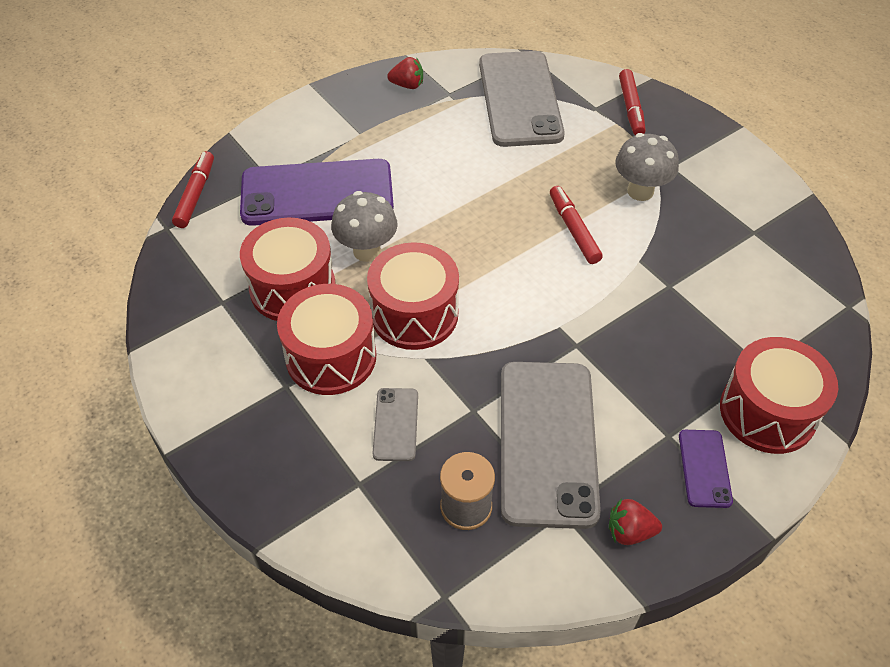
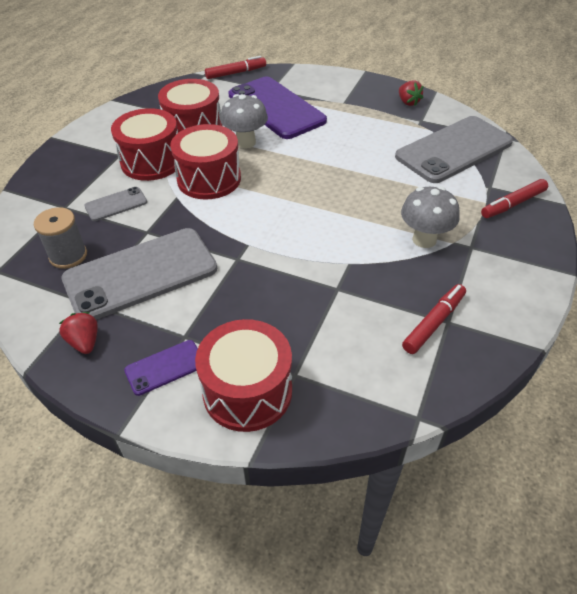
camera: 60 degrees right, 5 degrees down
(573, 229) = (348, 219): red marker -> red marker (434, 323)

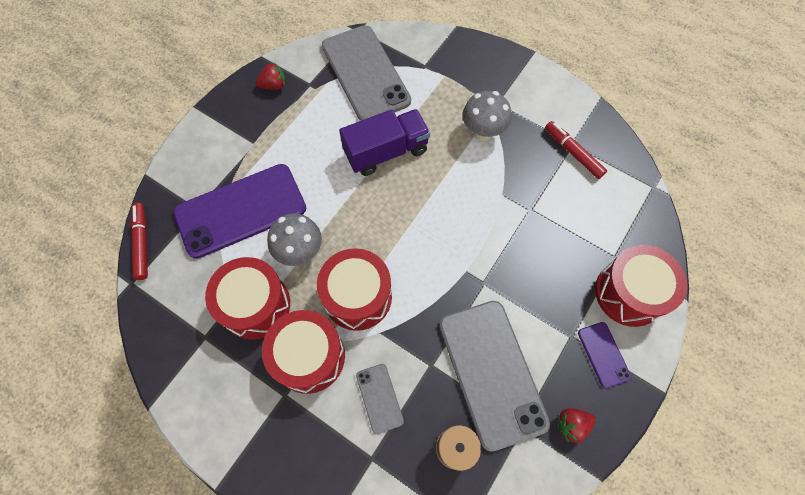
camera: 80 degrees left, 20 degrees up
(367, 175) = (386, 152): none -> purple truck
(513, 204) = (450, 58): red marker -> none

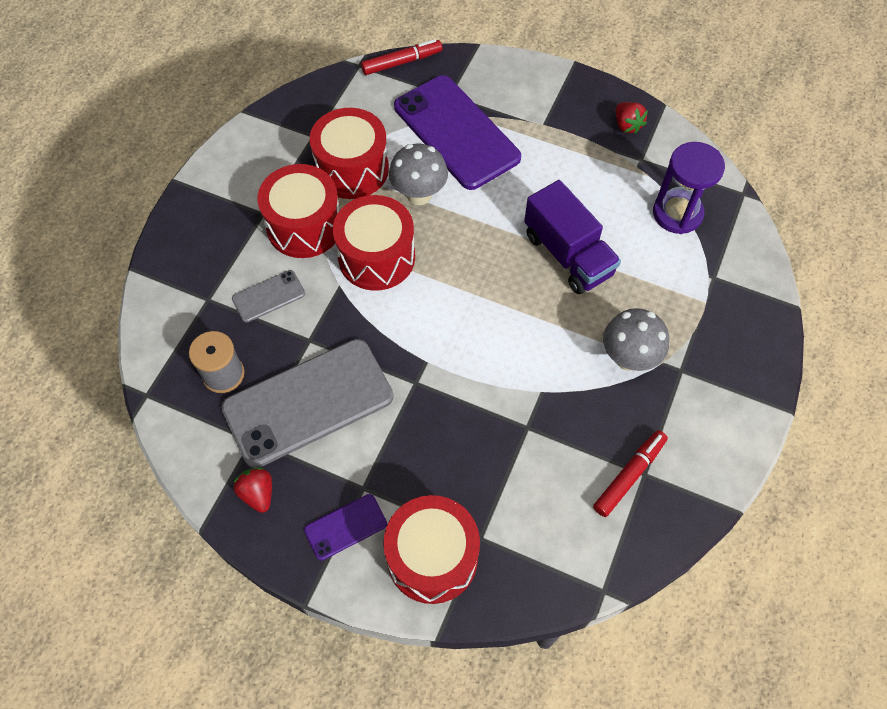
camera: 80 degrees right, 5 degrees down
(365, 73) = (677, 213): grey phone -> purple hourglass

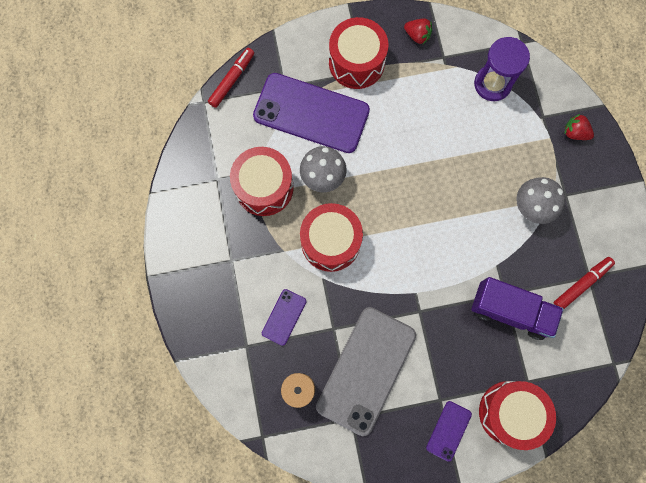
camera: 35 degrees left, 15 degrees up
(258, 493) = (382, 448): red strawberry -> red strawberry (575, 133)
(268, 296) = (284, 317): grey phone -> purple phone
(304, 226) = (266, 251): red drum -> red drum (356, 62)
(568, 254) = (447, 159): purple truck -> purple truck (510, 311)
(629, 475) = (581, 284): red marker -> red marker turned 45 degrees clockwise

